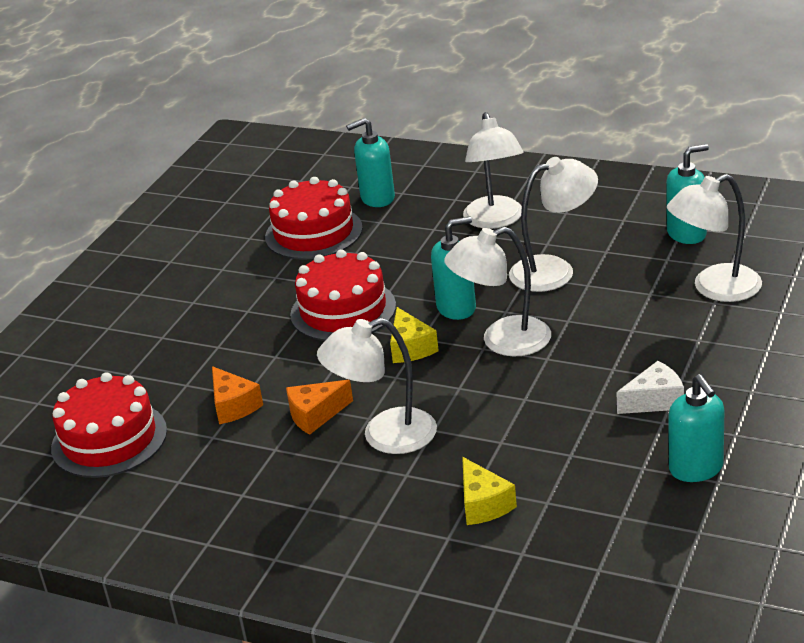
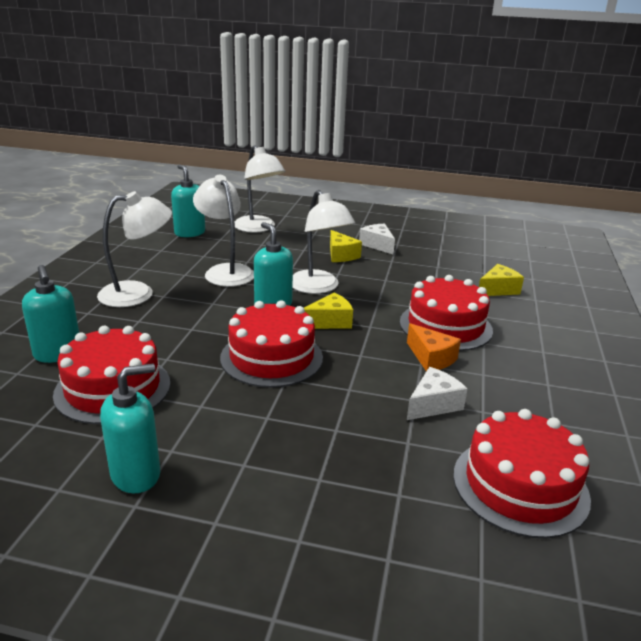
camera: 105 degrees left, 5 degrees down
(233, 406) = (433, 404): orange cheese -> white cheese
(385, 436) = (445, 326): white lamp -> red cake
(611, 363) = (341, 255): none -> yellow cheese
(696, 469) = (435, 237): turquoise soap dispenser -> turquoise soap dispenser (136, 474)

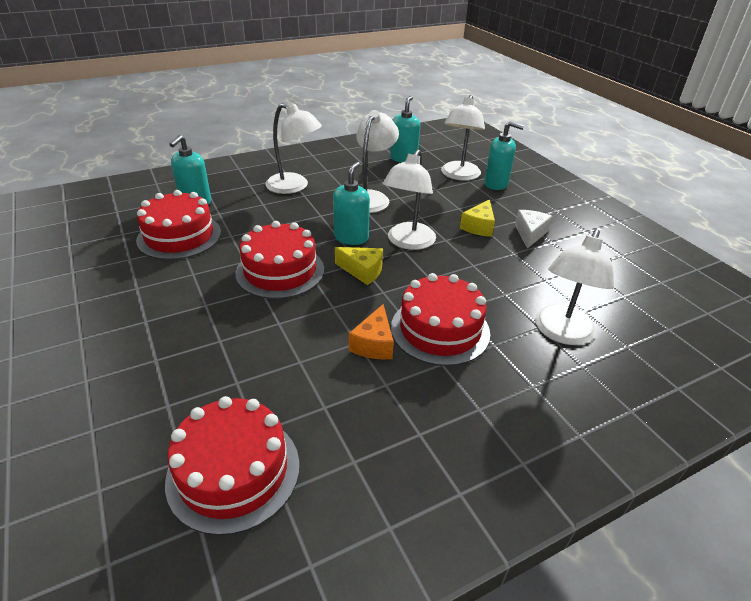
camera: 50 degrees right, 10 degrees up
(136, 474) = (104, 288): turquoise soap dispenser -> turquoise soap dispenser (496, 184)
(433, 404) = (303, 374): white cheese -> none
(498, 290) = (561, 333): yellow cheese -> white lamp

